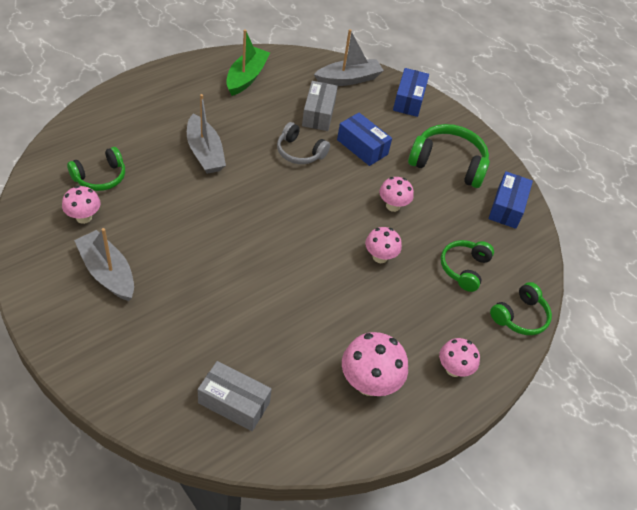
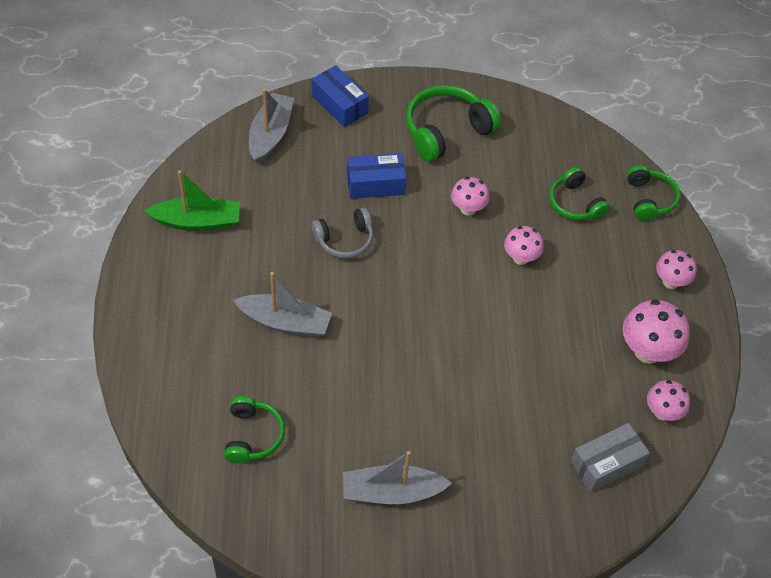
camera: 50 degrees left, 5 degrees up
(84, 217) = (301, 478): pink mushroom -> pink mushroom (662, 412)
(246, 77) = (197, 221): green boat -> green boat turned 120 degrees clockwise
(318, 114) = (302, 191): grey box -> none
(507, 207) = (529, 124): blue box -> none

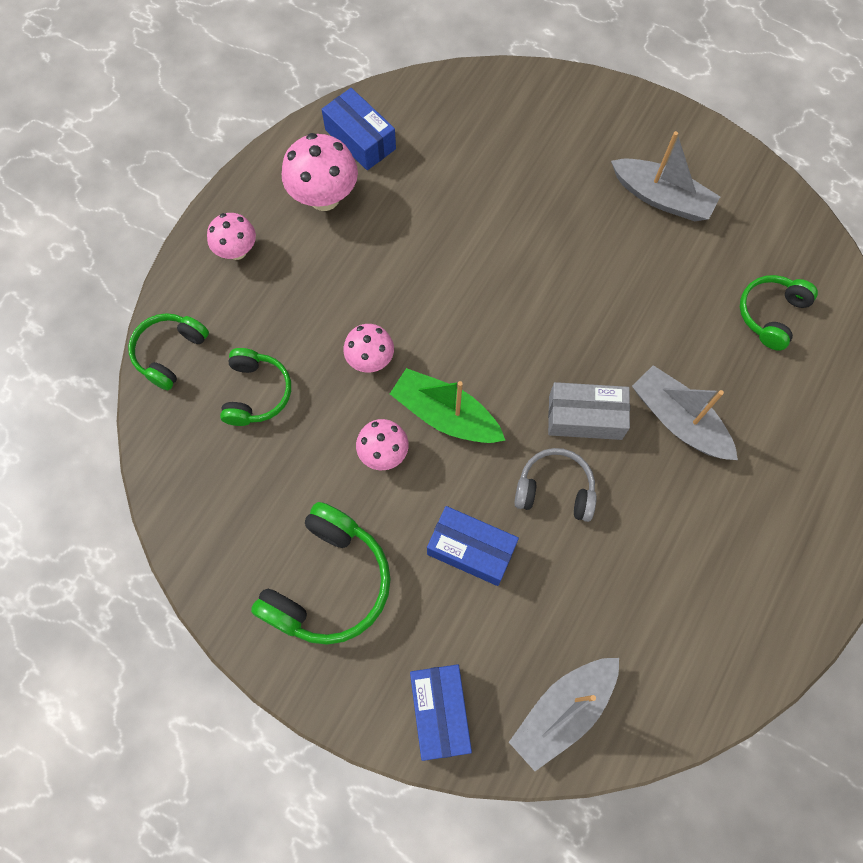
camera: 145 degrees left, 15 degrees up
(197, 221) = (723, 616): green boat -> green boat (445, 415)
(446, 131) = (328, 583): green headphones -> green headphones turned 60 degrees counterclockwise
(606, 464) = (448, 125): grey box -> grey box (585, 417)
(662, 412) = (360, 139): pink mushroom -> blue box

